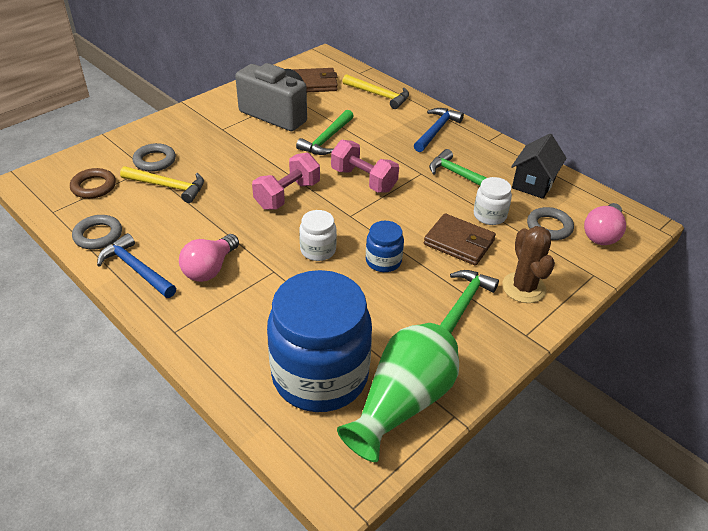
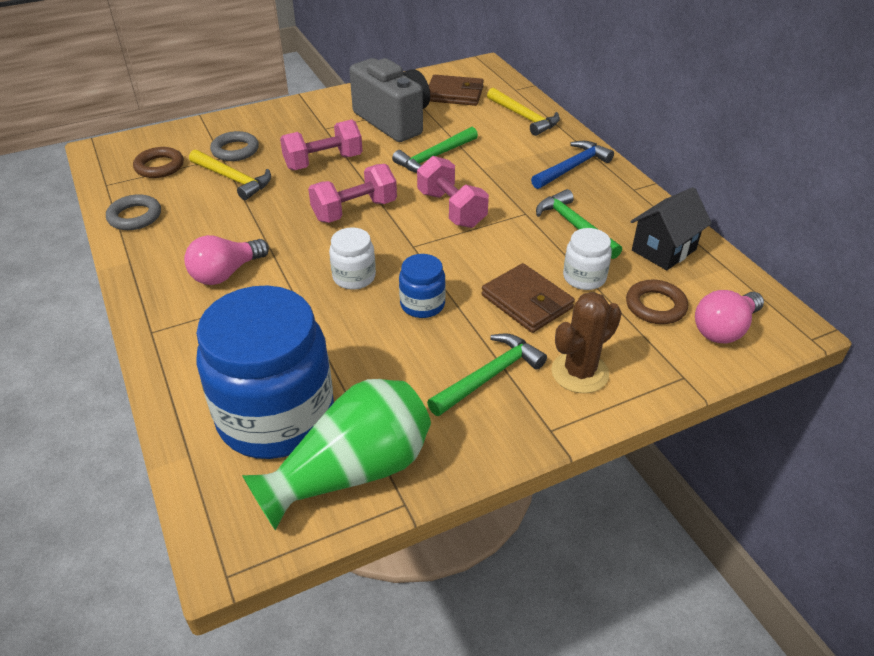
camera: 20 degrees right, 0 degrees up
(136, 269) = (151, 258): blue hammer -> none
(238, 158) = (323, 162): none -> pink dumbbell
(523, 288) = (580, 372): brown cactus -> brown cactus turned 45 degrees clockwise
(549, 227) = (655, 306): grey ring -> brown ring

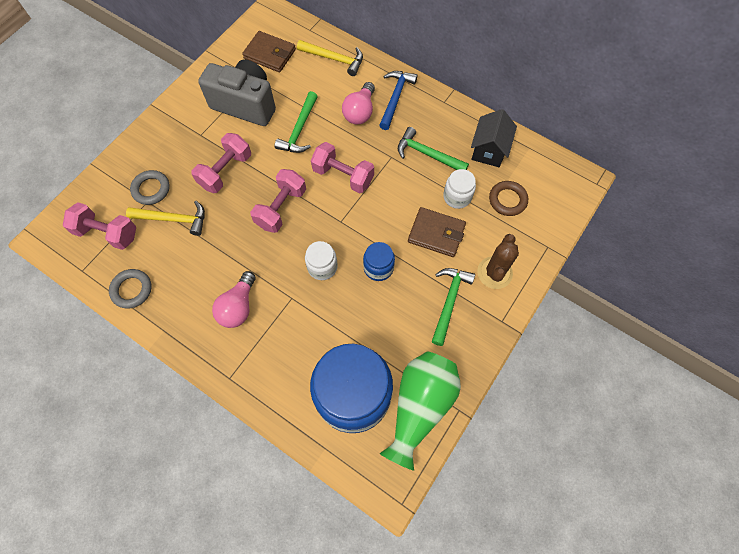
camera: 30 degrees left, 25 degrees up
(159, 166) = (107, 233): brown ring -> pink dumbbell
(454, 94) = (270, 54): brown wallet -> brown wallet turned 45 degrees clockwise
(724, 329) = (551, 200): pink light bulb -> pink light bulb (360, 112)

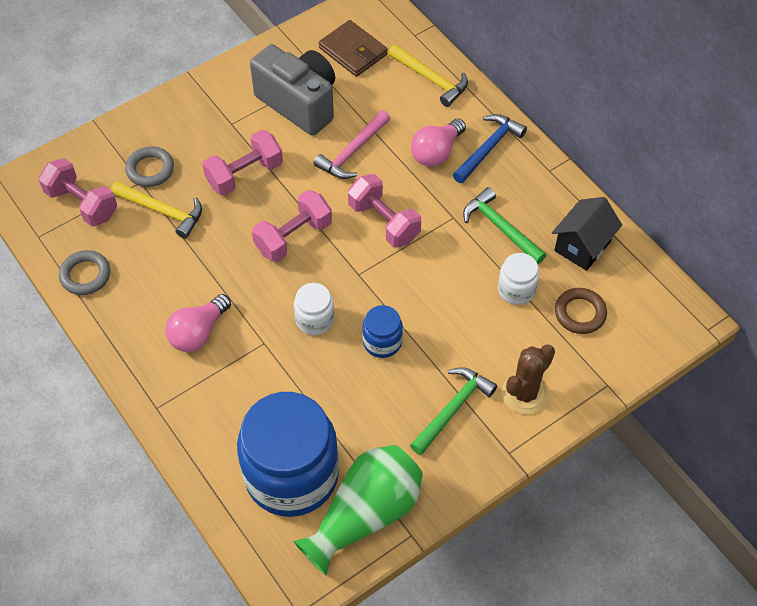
camera: 20 degrees right, 10 degrees down
(299, 130) = (352, 152): green hammer -> pink hammer
(436, 234) = (471, 325): brown wallet -> none

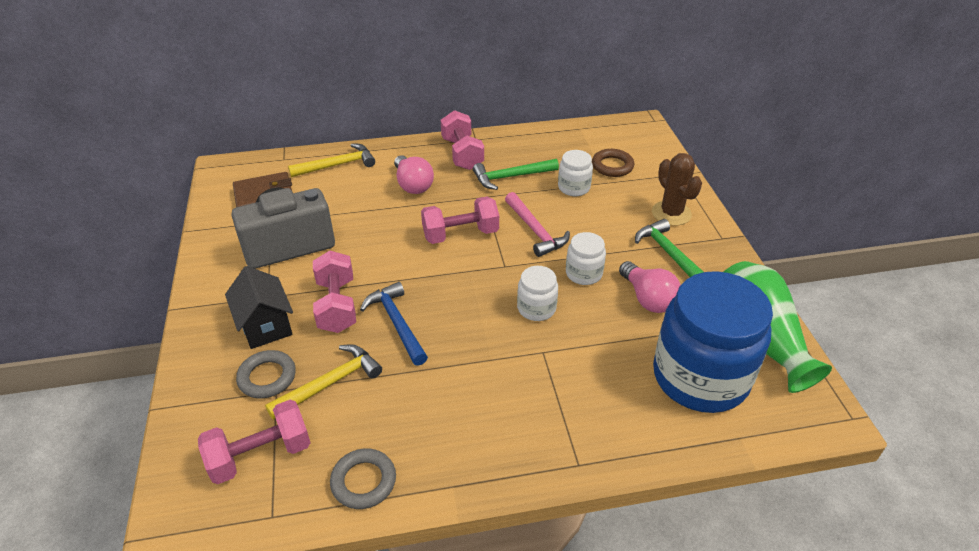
camera: 65 degrees left, 15 degrees down
(198, 332) = (503, 399): pink light bulb -> pink light bulb (648, 298)
(293, 237) = (435, 294): pink dumbbell -> pink dumbbell (462, 154)
(352, 152) = (372, 229): pink hammer -> pink hammer (535, 231)
(382, 342) = (583, 273): blue jar -> white jar
(489, 148) = (431, 159): blue hammer -> blue hammer (397, 323)
(582, 246) = (554, 146): black house -> black house (266, 326)

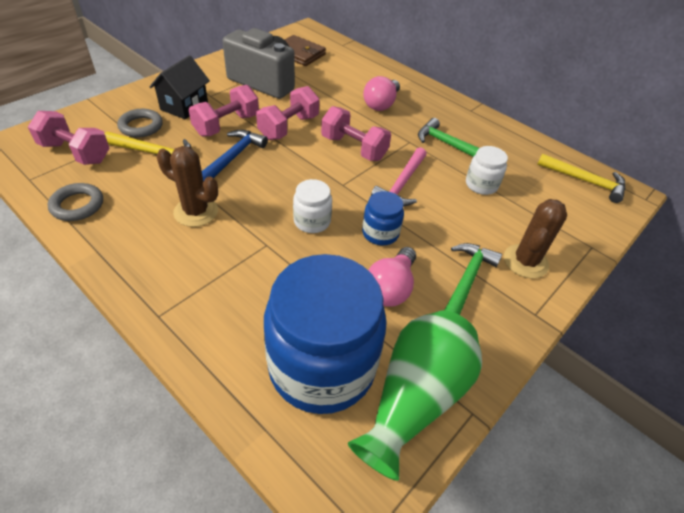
camera: 50 degrees right, 5 degrees up
(337, 165) = (362, 66): yellow hammer -> yellow hammer (585, 181)
(457, 384) = (196, 212): none -> brown cactus
(462, 154) = (445, 111): pink dumbbell -> pink dumbbell (289, 127)
(583, 273) = (380, 233): white jar -> blue jar
(612, 166) = (540, 197): brown ring -> none

